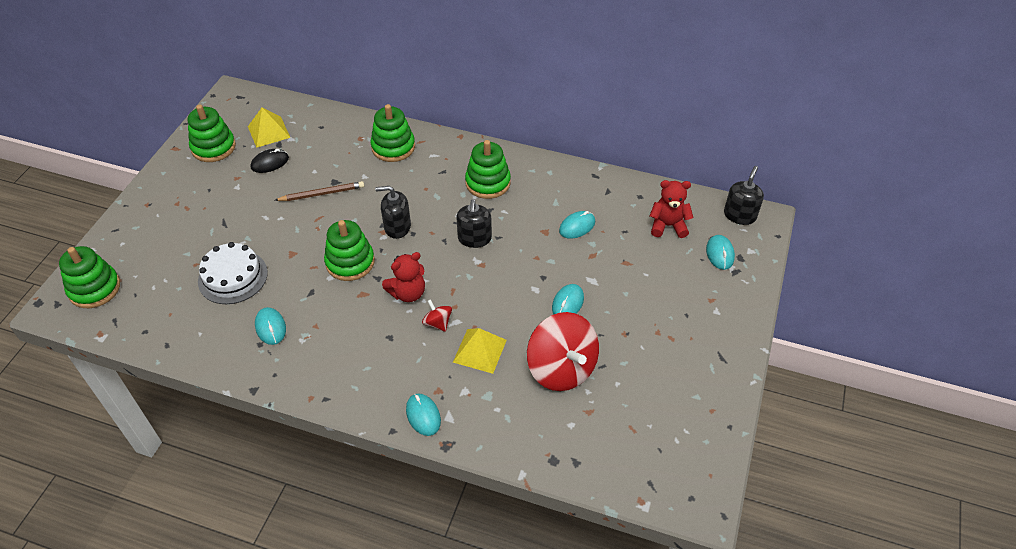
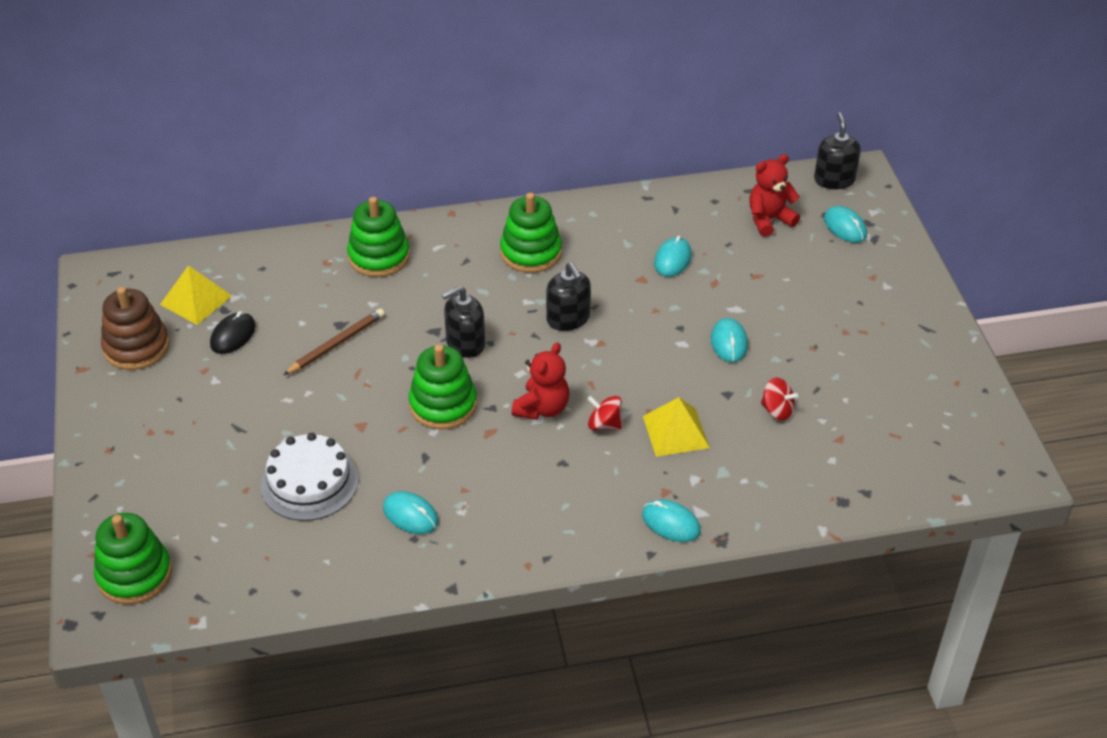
camera: 30 degrees left, 5 degrees down
(213, 147) = (136, 347): green stacking toy -> brown stacking toy
(561, 368) = (777, 410): red spinning top -> red spinning top, size x0.44

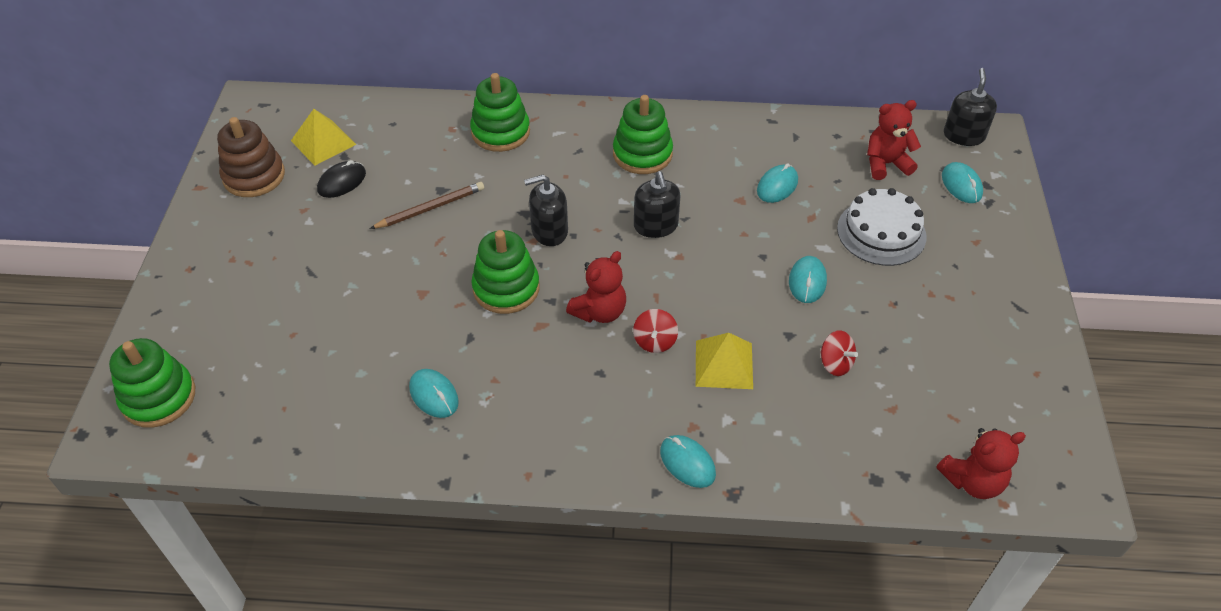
camera: 15 degrees right, 5 degrees up
(309, 482) = (353, 340): white cake -> white cake (881, 232)
(604, 424) = (655, 341): red spinning top -> red spinning top turned 120 degrees counterclockwise
(926, 484) = (972, 481): none -> red teddy bear

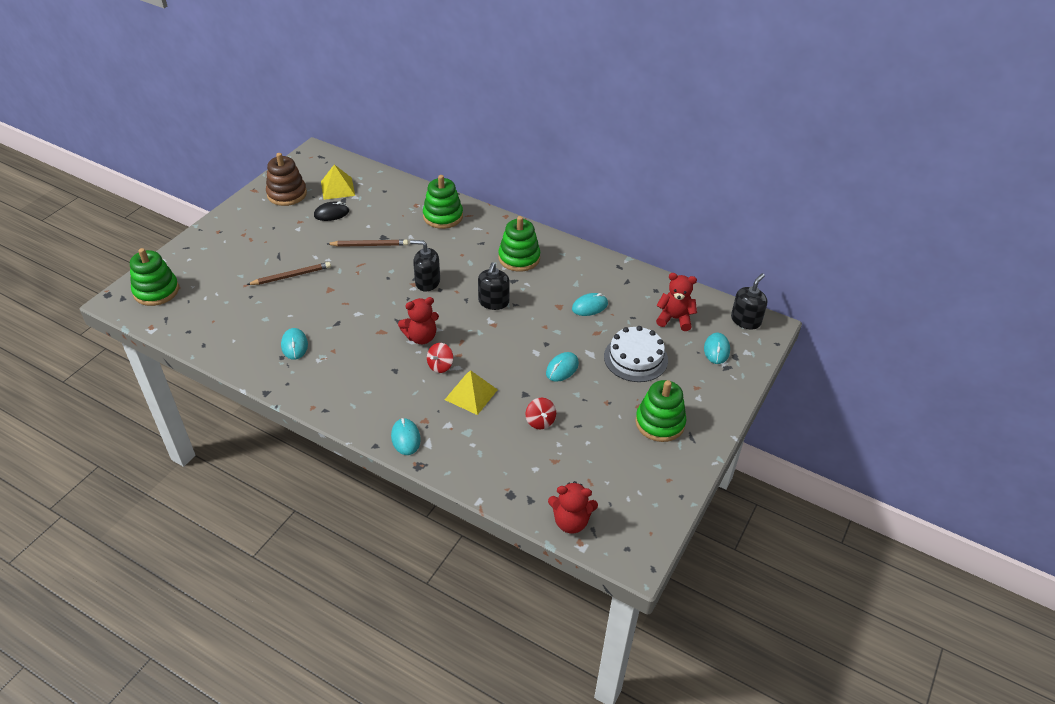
camera: 25 degrees right, 5 degrees down
(352, 294) = (291, 276): none -> brown pencil
(506, 288) = (378, 304): green stacking toy -> green stacking toy (660, 423)

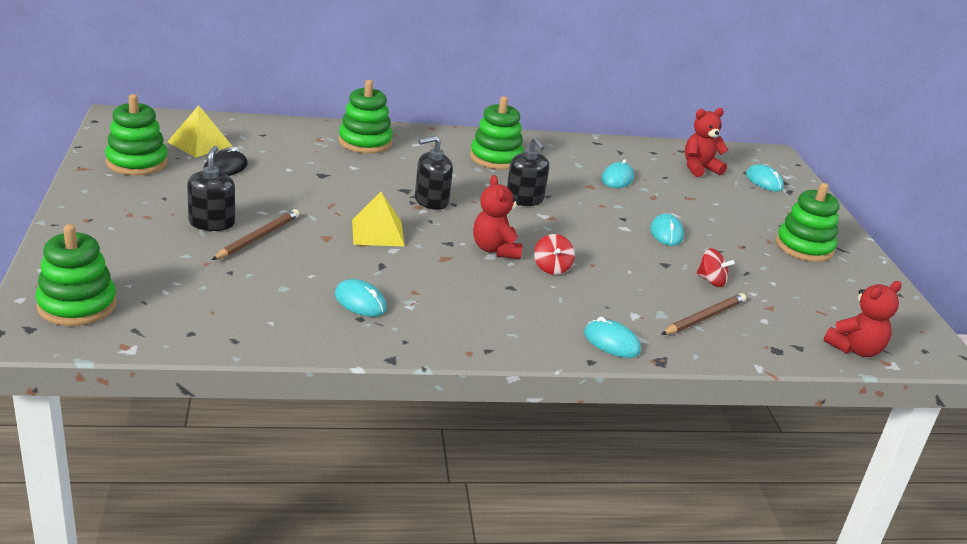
camera: 40 degrees left, 15 degrees down
(287, 194) = (137, 162): brown stacking toy -> green stacking toy
(369, 245) = (316, 185): brown pencil -> brown pencil (704, 318)
(421, 337) = (495, 250): red teddy bear -> red teddy bear turned 135 degrees clockwise
(471, 394) = (618, 281): yellow pyramid -> yellow pyramid (378, 232)
(635, 358) = (713, 206): white cake -> none
(745, 320) = (753, 155): black soap dispenser -> black soap dispenser (212, 223)

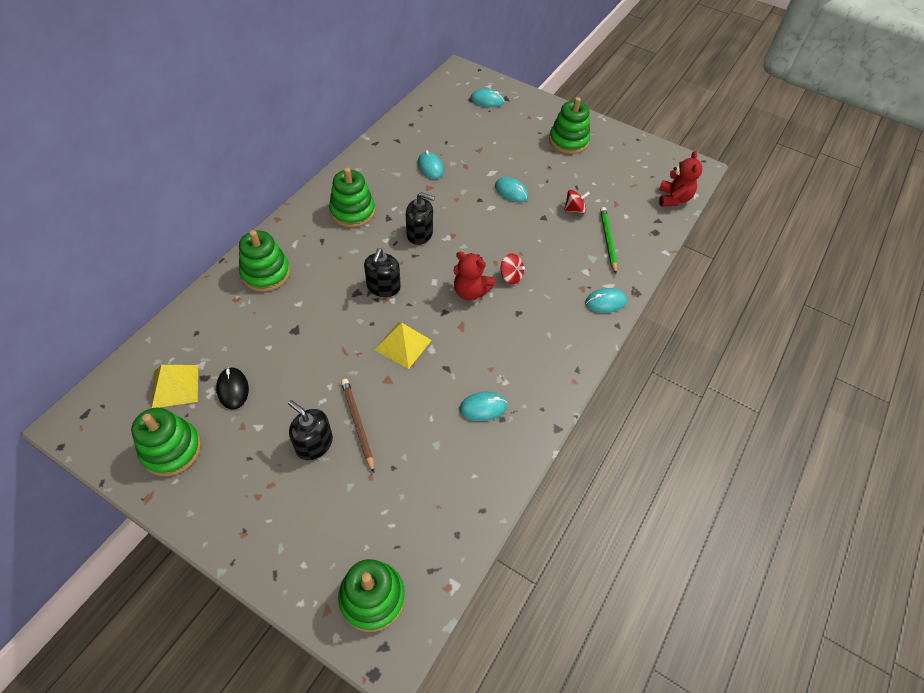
camera: 50 degrees left, 25 degrees up
(699, 168) = (449, 118): red teddy bear -> none
(704, 318) = (608, 240): brown pencil -> green pencil

